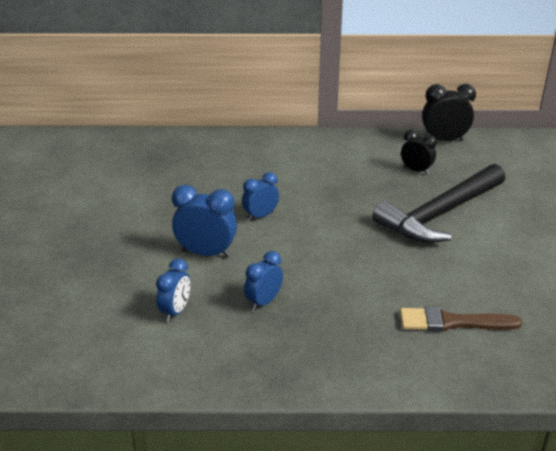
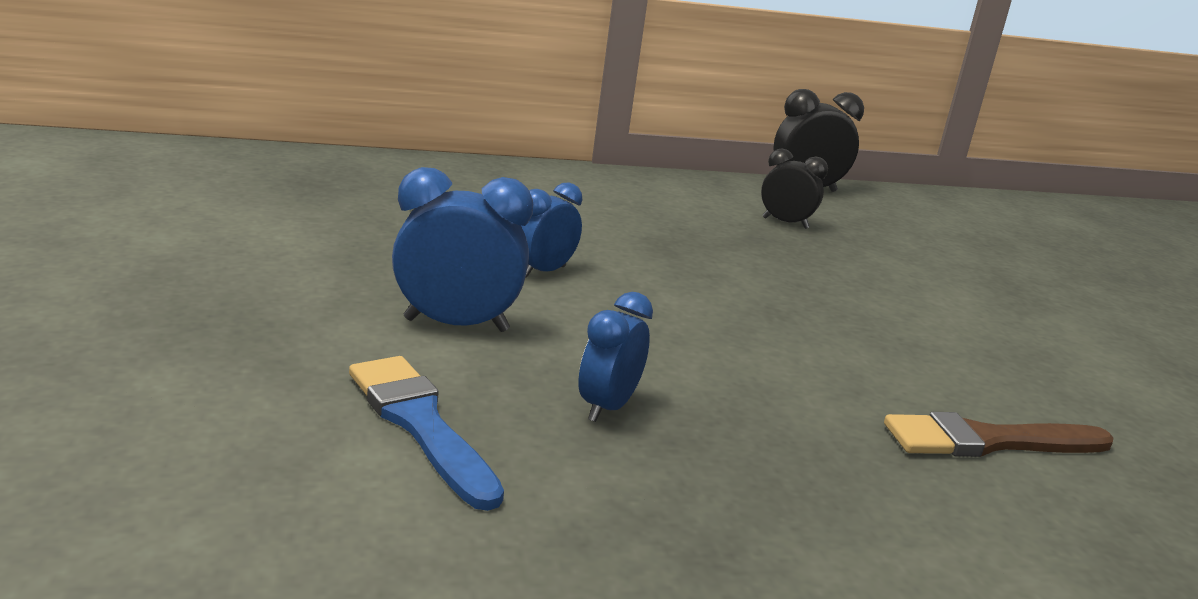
camera: 15 degrees left, 10 degrees down
(175, 311) = (420, 424): blue clock -> blue brush
(440, 214) = (860, 280): black hammer -> none

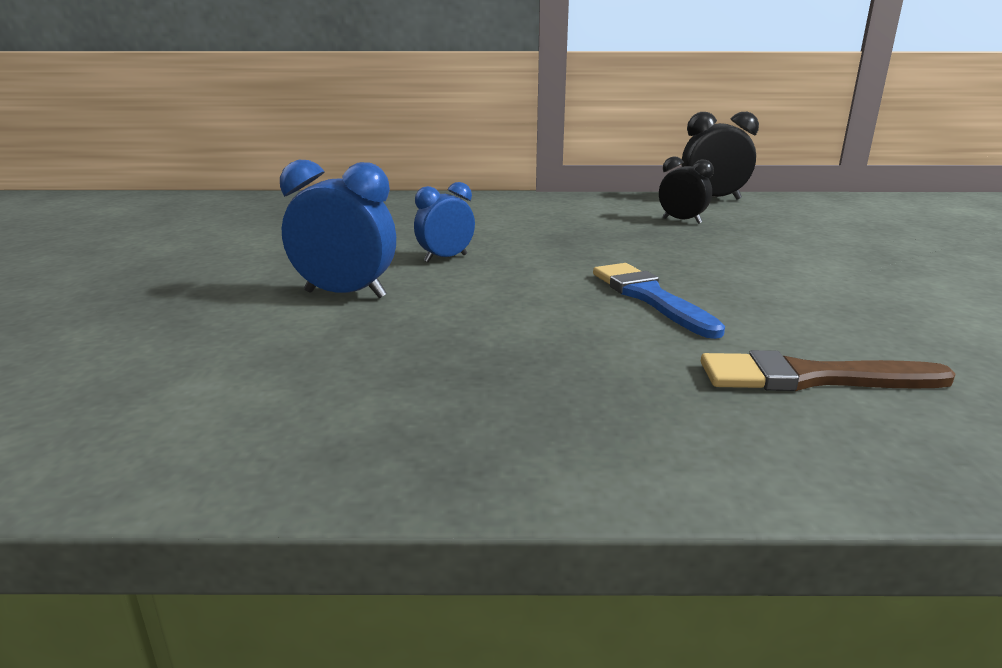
camera: 15 degrees right, 0 degrees up
(420, 424) = (260, 363): blue brush -> blue brush (650, 297)
(607, 407) = (435, 350): blue clock -> none

